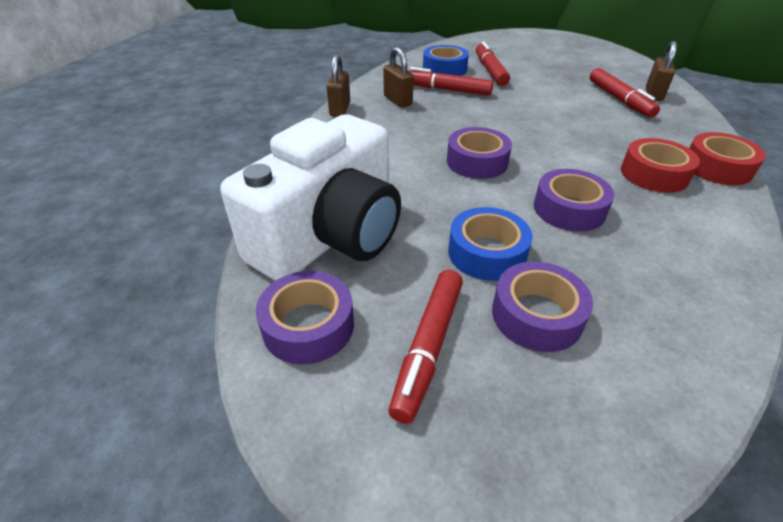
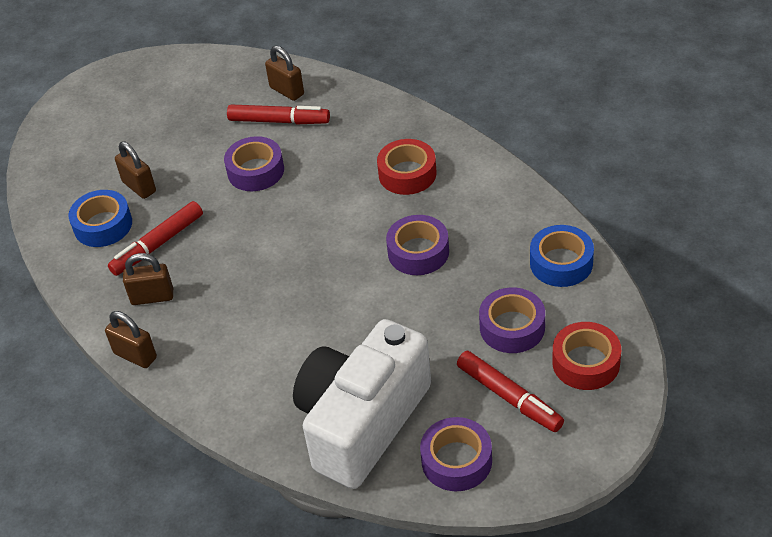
camera: 60 degrees left, 5 degrees up
(330, 236) = (362, 422): white camera -> white camera turned 120 degrees counterclockwise
(477, 162) = (316, 280): purple tape -> purple tape (255, 171)
(487, 253) = (439, 327): blue tape -> blue tape (561, 263)
(490, 70) = (139, 187): red marker -> brown padlock
(717, 167) = (422, 130): red tape -> red tape (586, 363)

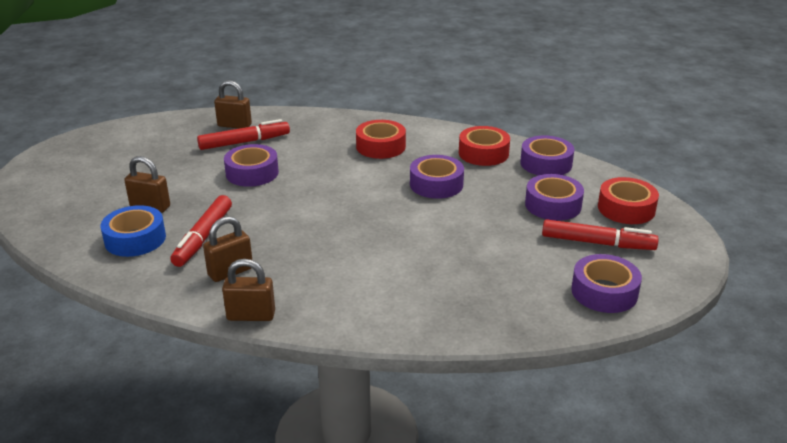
camera: 35 degrees left, 15 degrees down
(362, 422) = (504, 293): white camera -> none
(506, 222) = (483, 153): none -> red tape
(561, 263) = (546, 163): blue tape -> purple tape

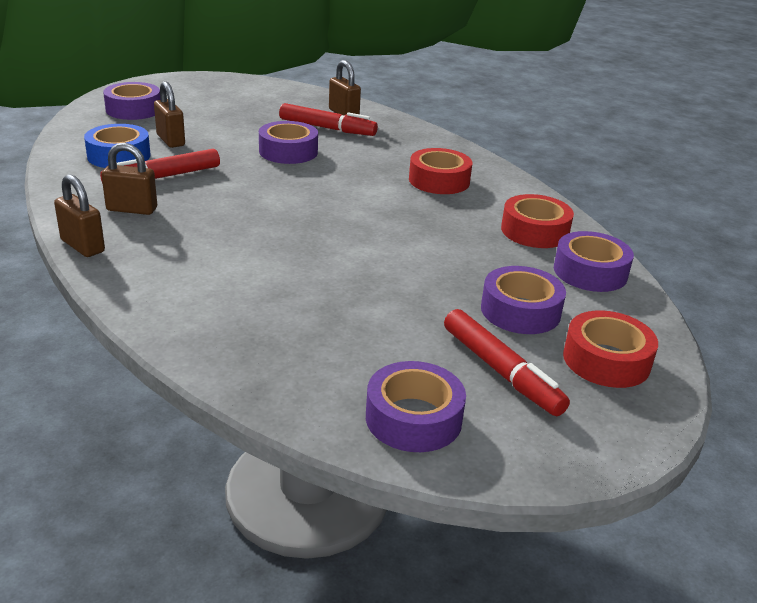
camera: 40 degrees right, 0 degrees up
(436, 184) = (430, 233): purple tape -> purple tape (133, 109)

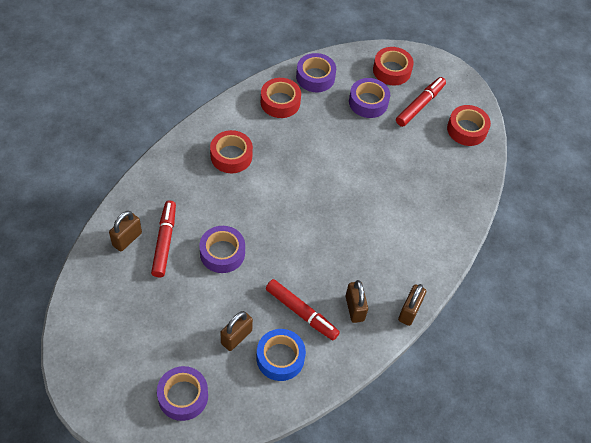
camera: 110 degrees left, 25 degrees up
(413, 418) = (467, 129): purple tape -> red tape

